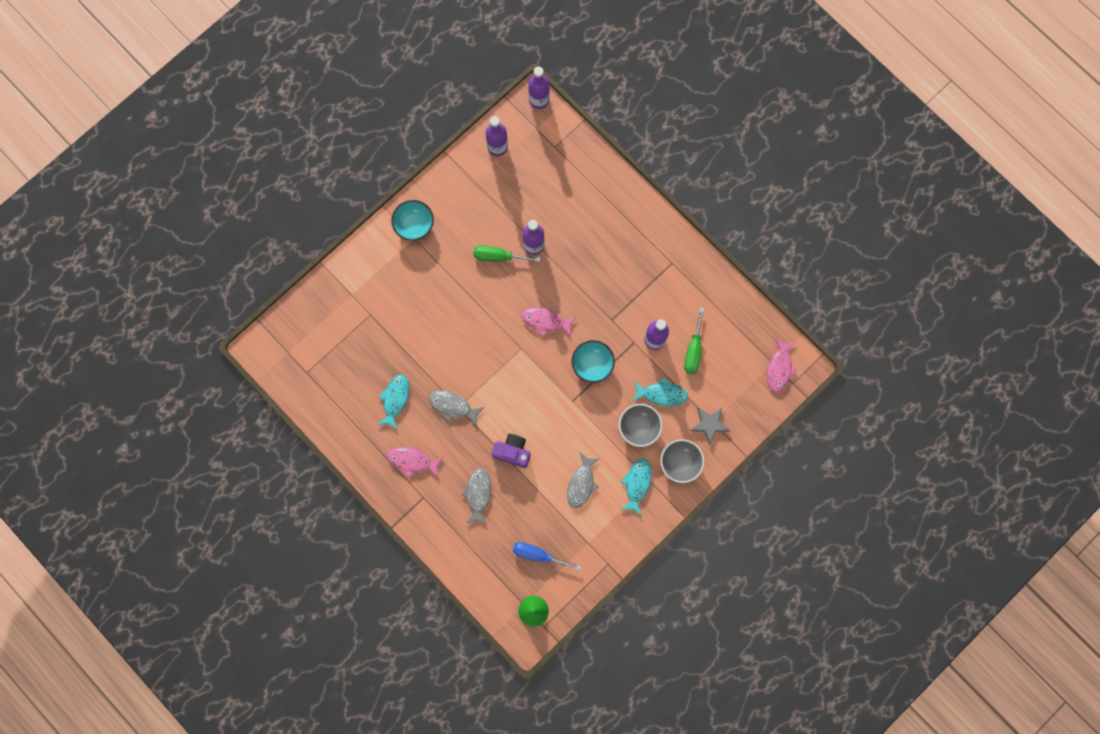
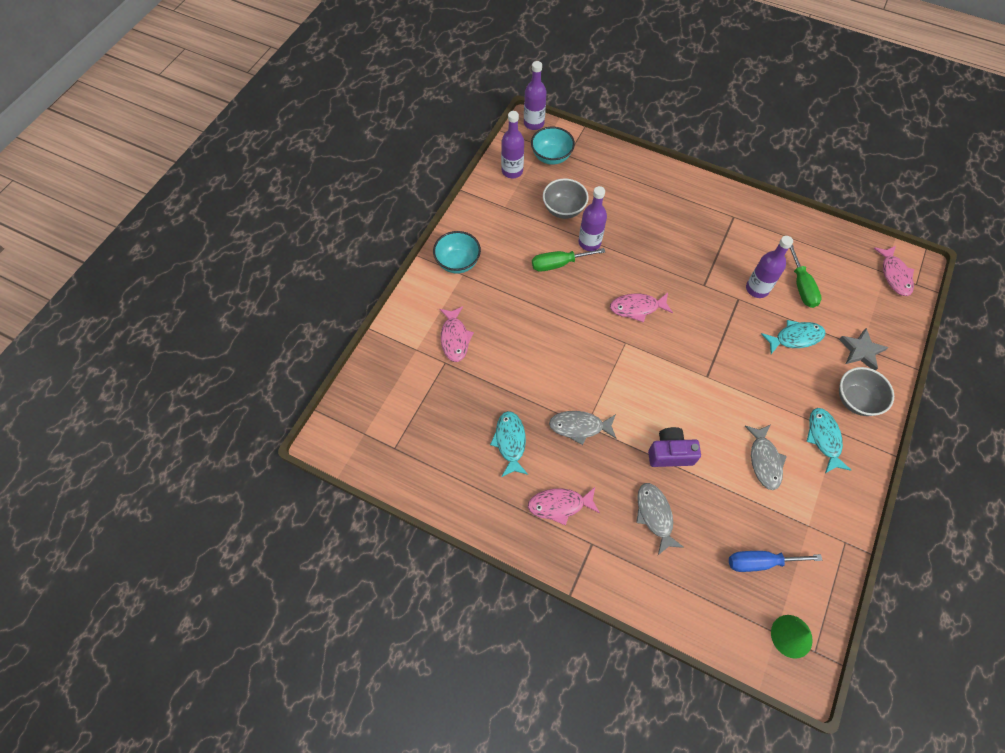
camera: 20 degrees left, 15 degrees down
(386, 296) = (455, 338): none -> pink fish
(592, 364) = (708, 333): turquoise bowl -> turquoise bowl (551, 157)
(639, 427) = (791, 379): grey bowl -> grey bowl (563, 209)

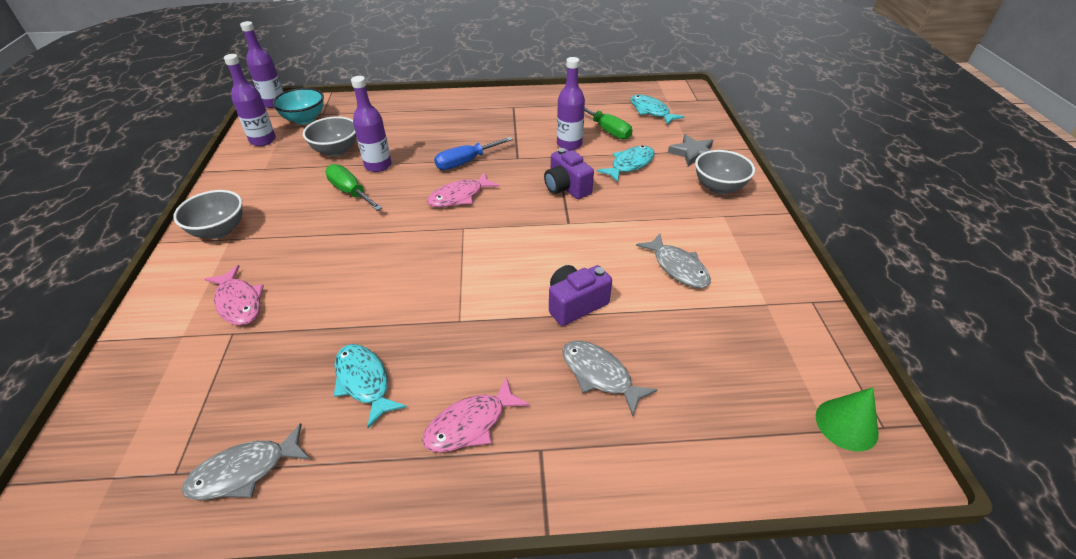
camera: 30 degrees left, 20 degrees down
(458, 262) = (219, 231): turquoise bowl -> grey bowl
(558, 264) = (350, 192): green screwdriver -> green screwdriver turned 90 degrees clockwise
(579, 427) = (451, 325): grey fish -> grey fish (244, 471)
(726, 339) = (566, 188): none -> purple camera
(760, 562) = (750, 363): blue screwdriver -> blue screwdriver (466, 162)
(824, 438) = (717, 226): turquoise fish -> turquoise fish (651, 111)
(894, 275) = (676, 100): pink fish -> none

